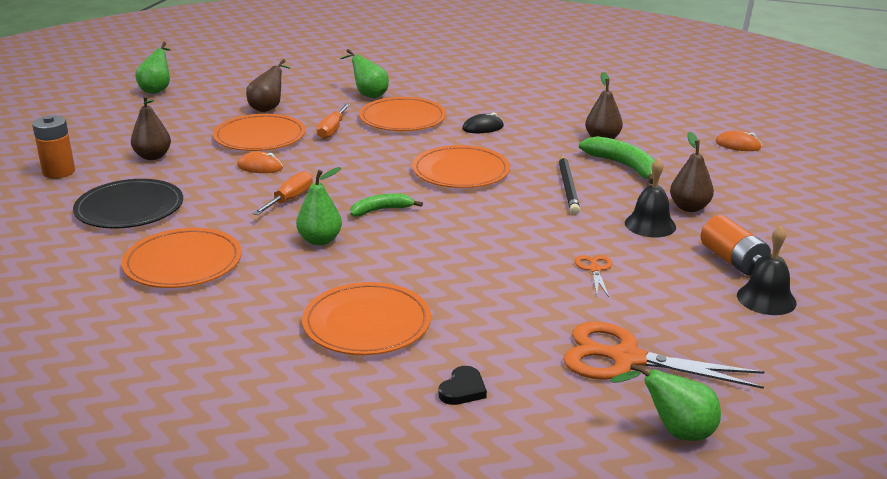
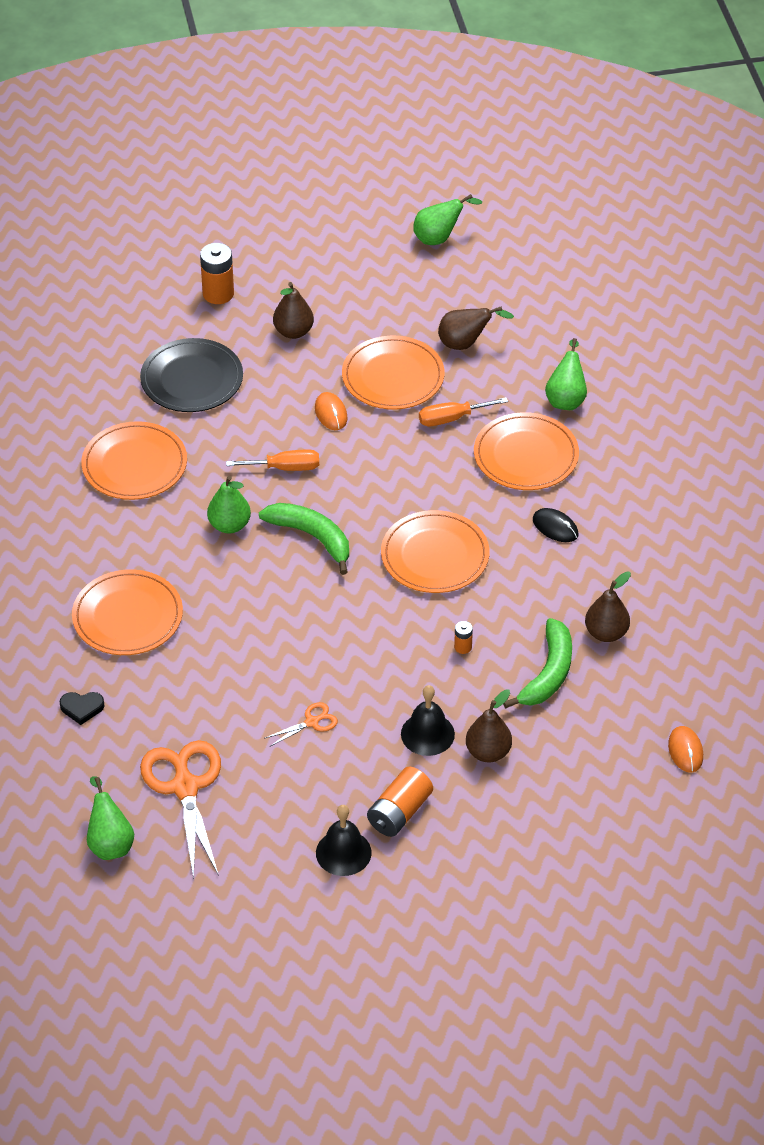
camera: 60 degrees right, 20 degrees up
(381, 210) = (312, 537): green banana -> green banana, size x1.56
(567, 187) = (463, 647): black pencil -> orange battery

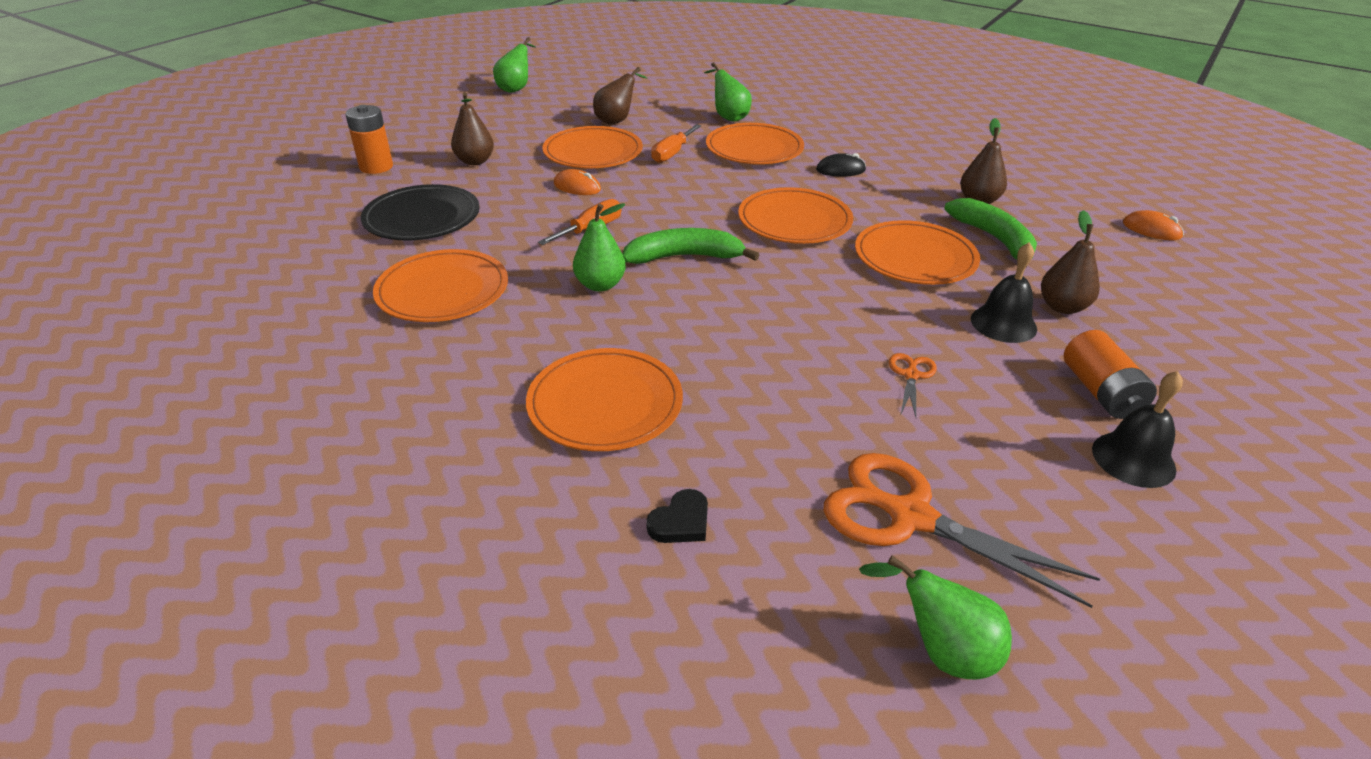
camera: 45 degrees left, 10 degrees down
(463, 647) = (915, 257): orange battery -> orange plate

